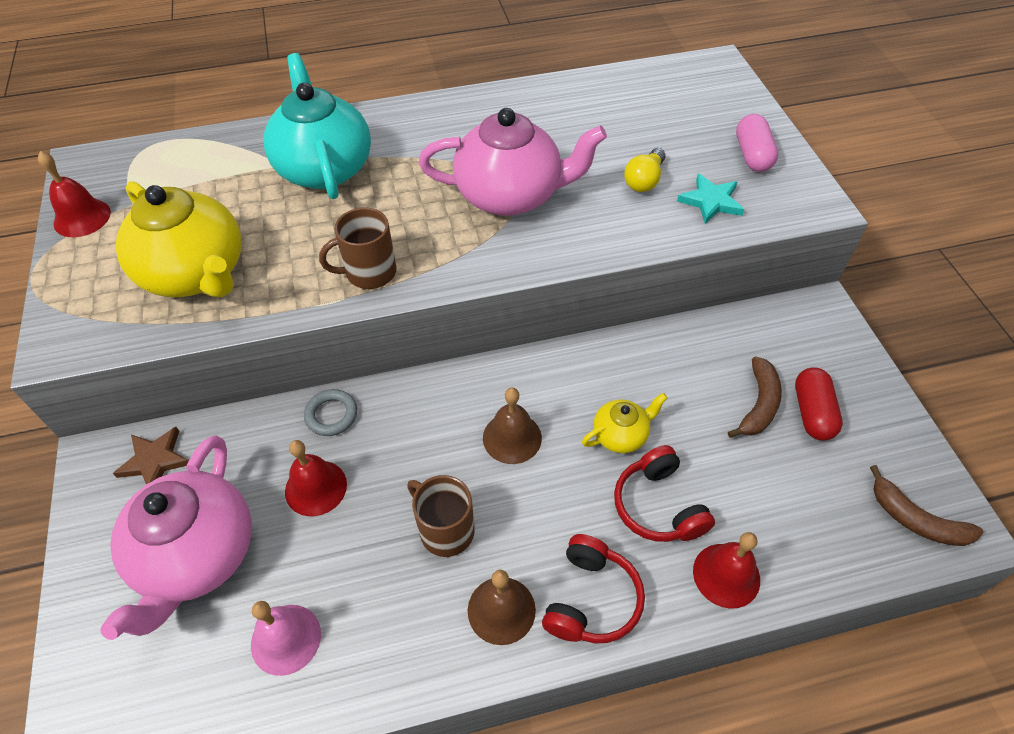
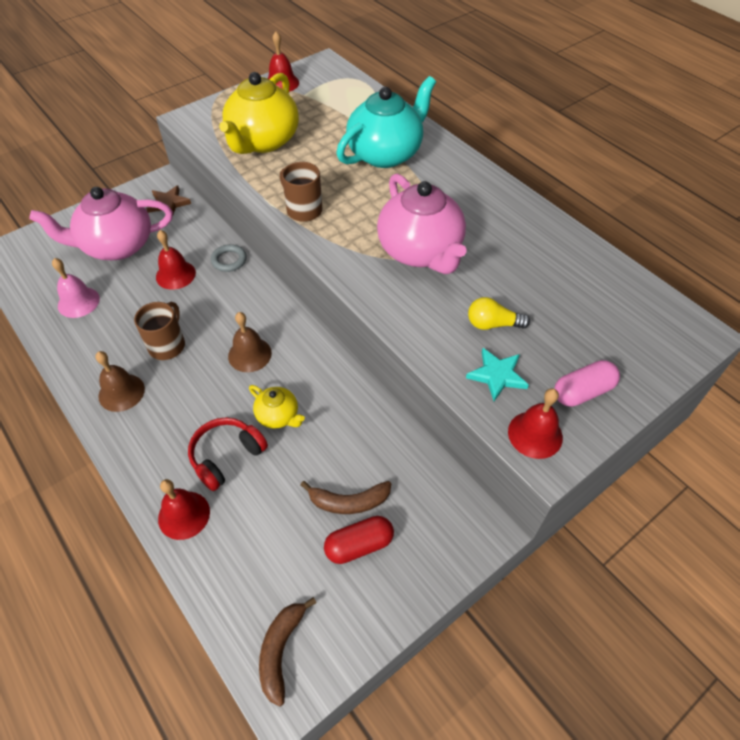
camera: 65 degrees right, 0 degrees up
(591, 599) = (142, 437): red headphones -> none
(789, 203) = (535, 434): none -> red bell

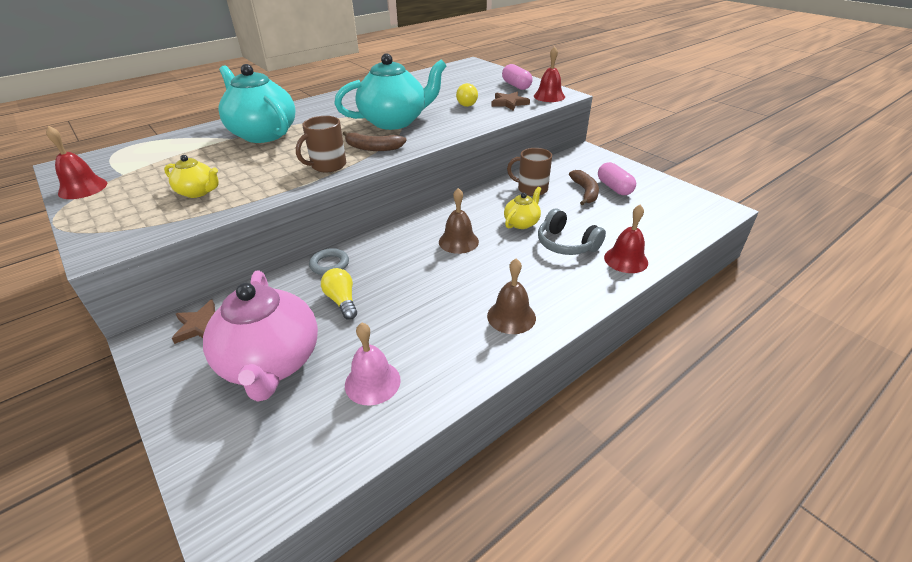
camera: 90 degrees left, 15 degrees down
(167, 345) = (447, 293): brown mug -> brown mug (531, 189)
(175, 275) = (342, 301): red bell -> yellow light bulb
(227, 456) = (566, 244): red headphones -> grey headphones
(263, 141) = (198, 192): yellow teapot -> yellow teapot, size x0.48
(281, 651) = (697, 211): brown banana -> brown banana (373, 148)
(359, 545) = (614, 188): red capsule -> pink capsule
(420, 251) = (394, 121): pink teapot -> turquoise teapot
(497, 375) = (509, 103): turquoise star -> brown star

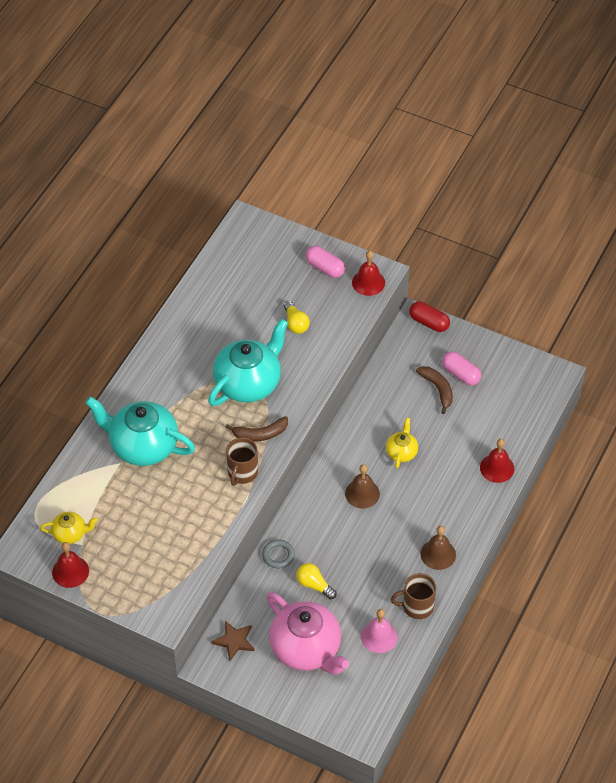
camera: 25 degrees left, 15 degrees up
(198, 192) = (169, 542): yellow teapot -> yellow teapot (70, 534)
(509, 103) = (336, 310): brown star -> none
(531, 189) = (389, 401): brown mug -> brown mug (417, 606)
(566, 244) = (447, 466): grey headphones -> none
(597, 155) = (429, 322): none -> red capsule

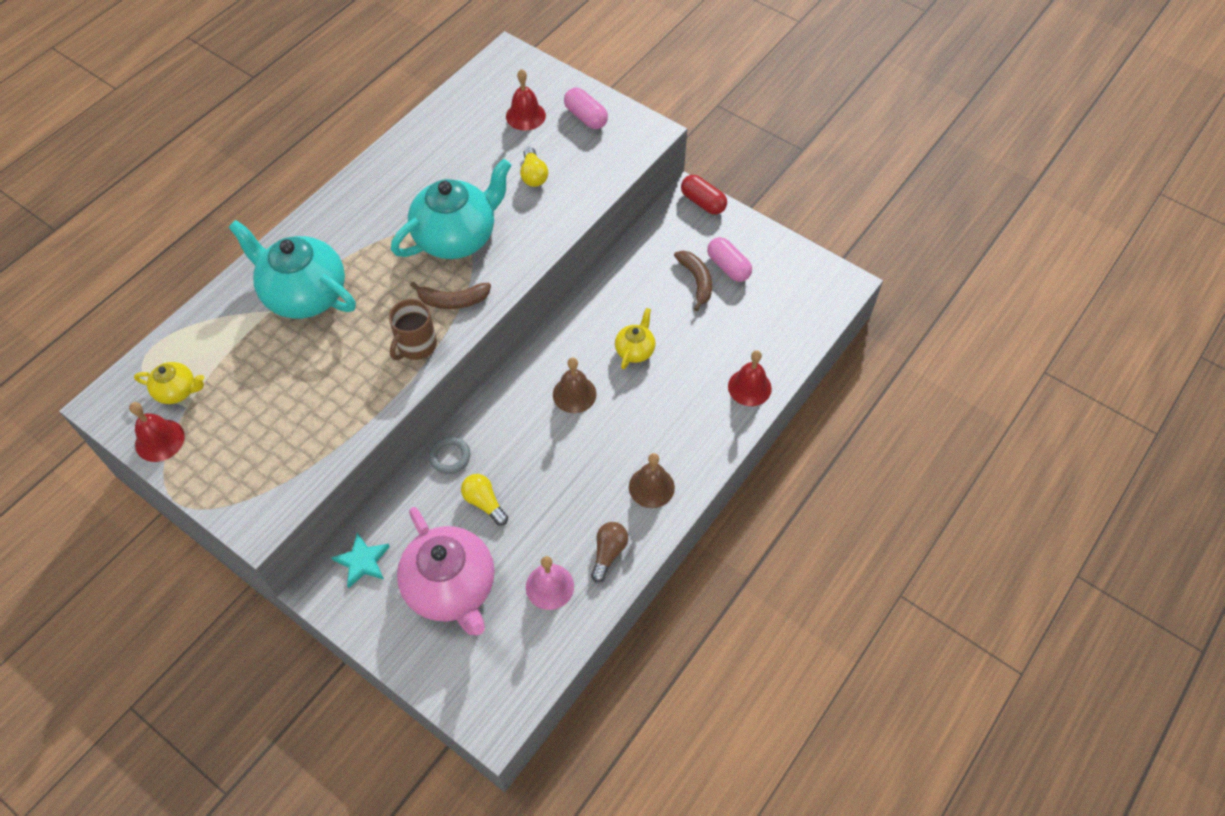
camera: 10 degrees right, 5 degrees up
(234, 641) = (362, 561): brown star -> turquoise star
(368, 282) = (633, 140): red bell -> red bell (525, 115)
(417, 606) = (608, 553): brown mug -> brown light bulb

